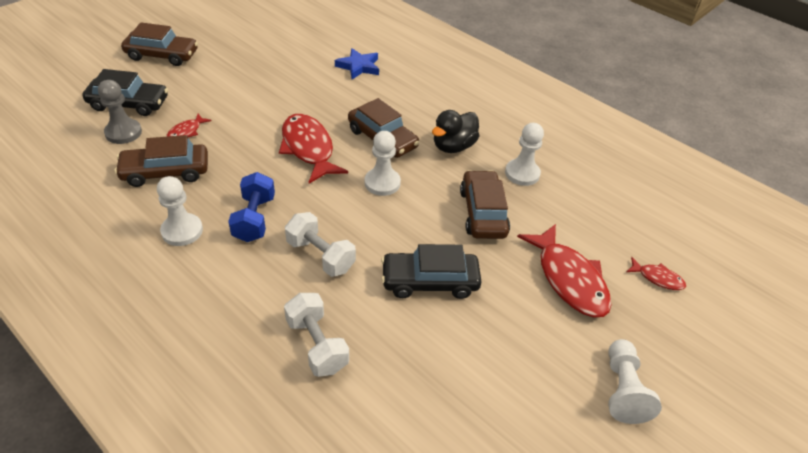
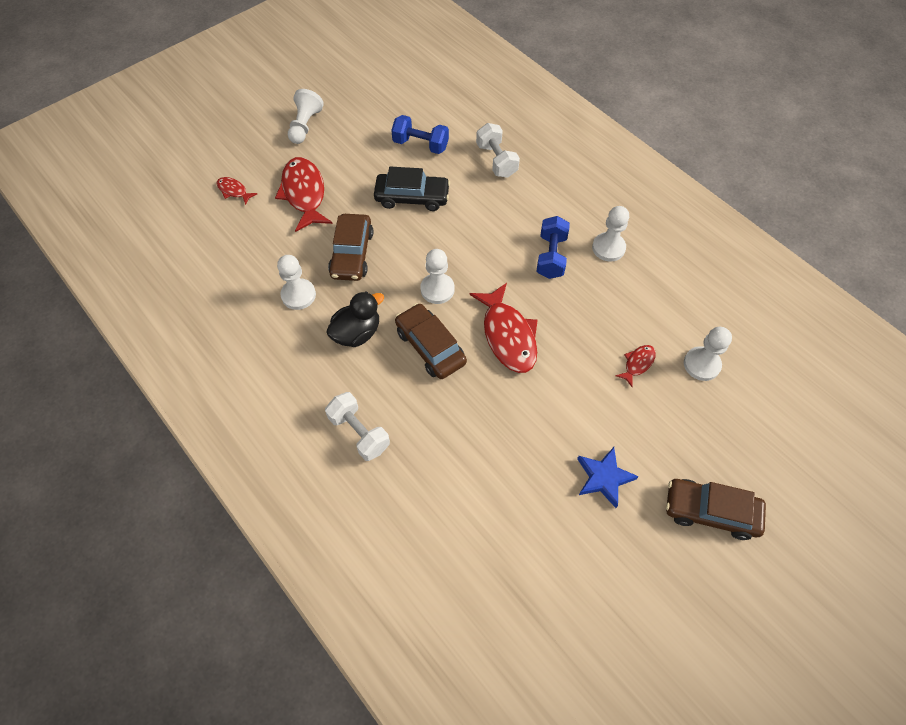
camera: 170 degrees left, 15 degrees up
(123, 133) = (701, 364): grey pawn -> white pawn
(129, 104) = (714, 411): black car -> none
(166, 172) = (641, 310): brown car -> none
(320, 256) = (494, 221): white dumbbell -> white dumbbell (359, 433)
(358, 66) = (446, 480): blue star -> blue star (604, 478)
(434, 365) = (420, 145): none -> blue dumbbell

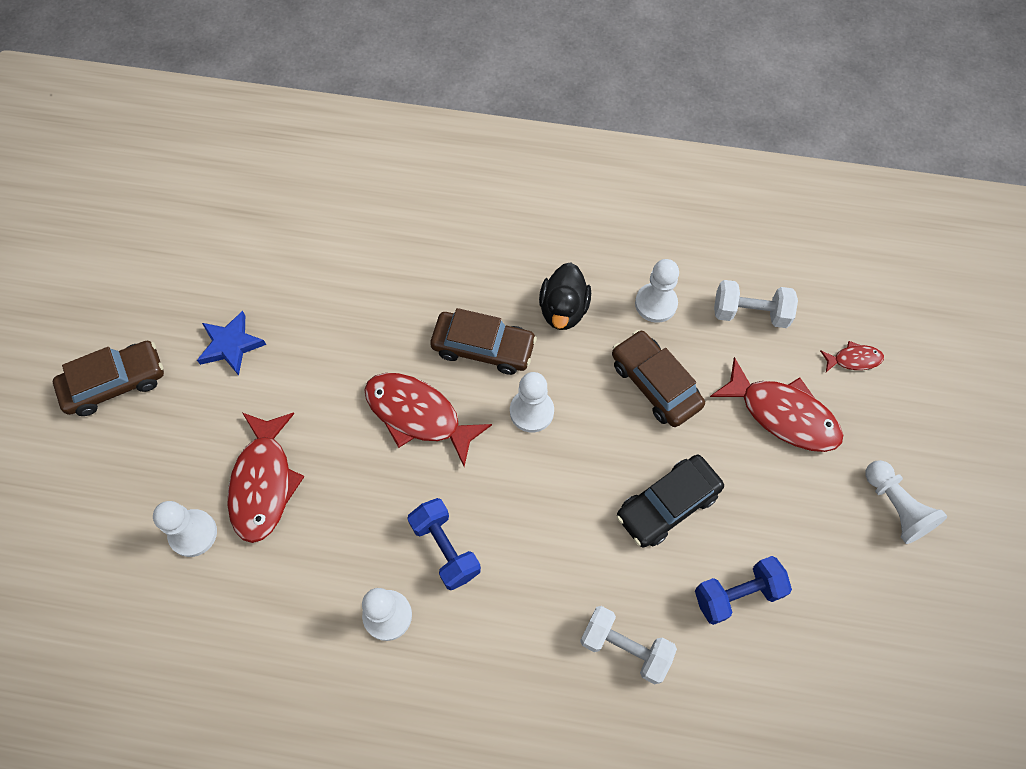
camera: 140 degrees right, 5 degrees up
(359, 433) = (474, 232): white dumbbell -> white dumbbell (750, 313)
(637, 364) = (263, 483): red fish -> red fish, size x2.07

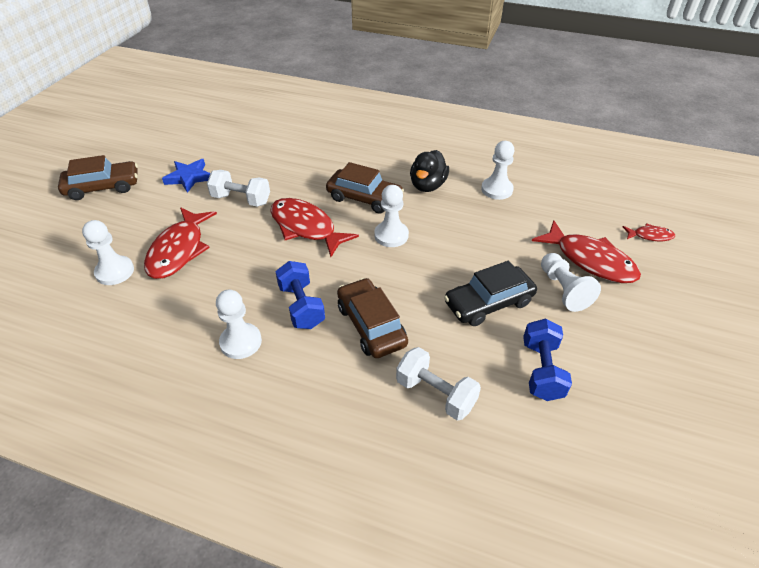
camera: 10 degrees right, 20 degrees down
(655, 384) = (489, 231): brown car -> brown car (371, 325)
(737, 594) = (542, 370): blue dumbbell -> blue dumbbell turned 75 degrees counterclockwise
(750, 313) = (568, 202): white dumbbell -> white dumbbell (241, 199)
(895, 507) = (687, 330): white pawn -> white pawn (563, 290)

